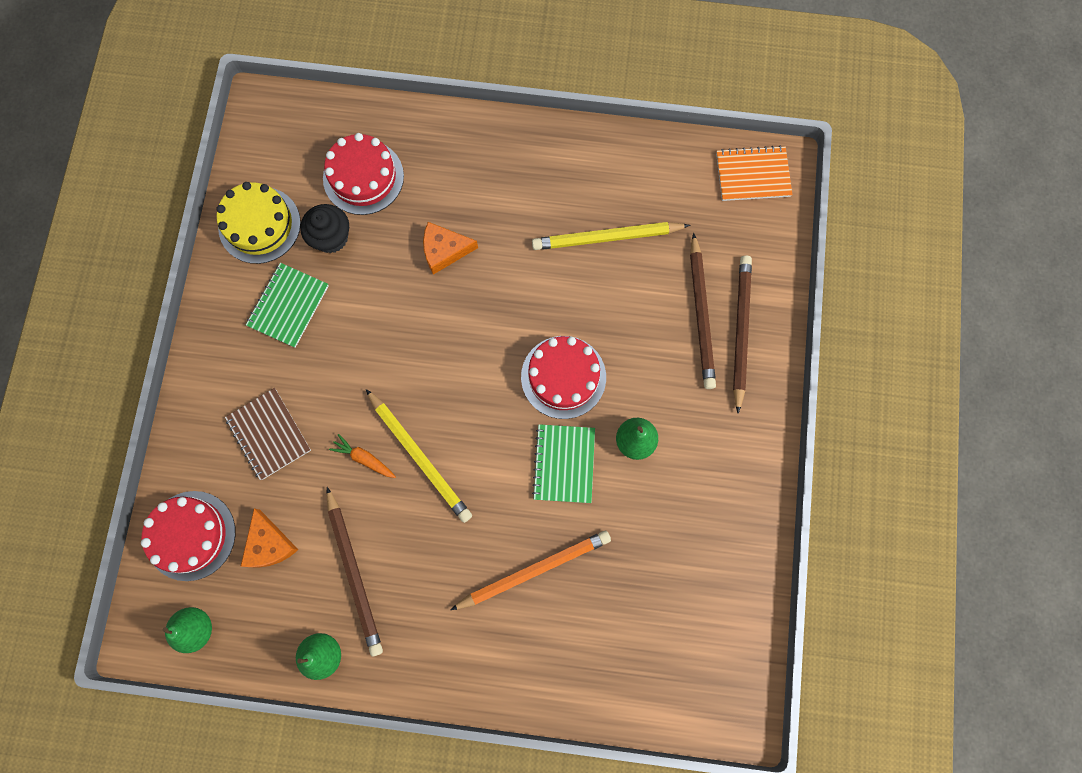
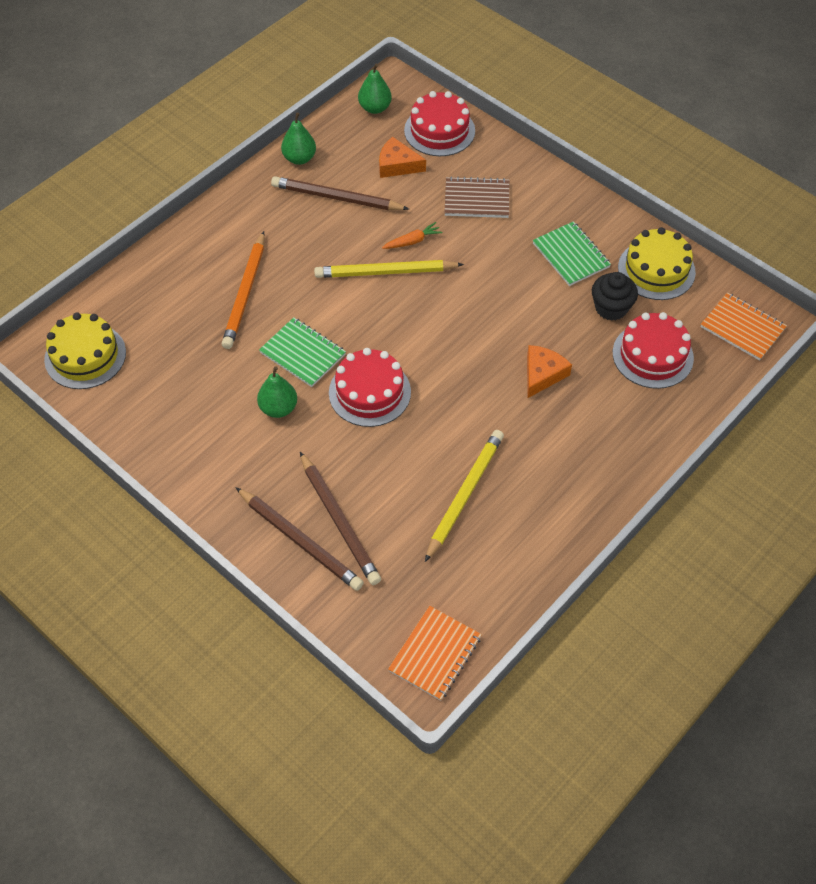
camera: 125 degrees right, 20 degrees down
(284, 125) = (742, 328): none -> orange notebook
(701, 314) = (339, 521): brown pencil -> brown pencil turned 150 degrees counterclockwise
(710, 663) = (85, 356): none -> yellow cake

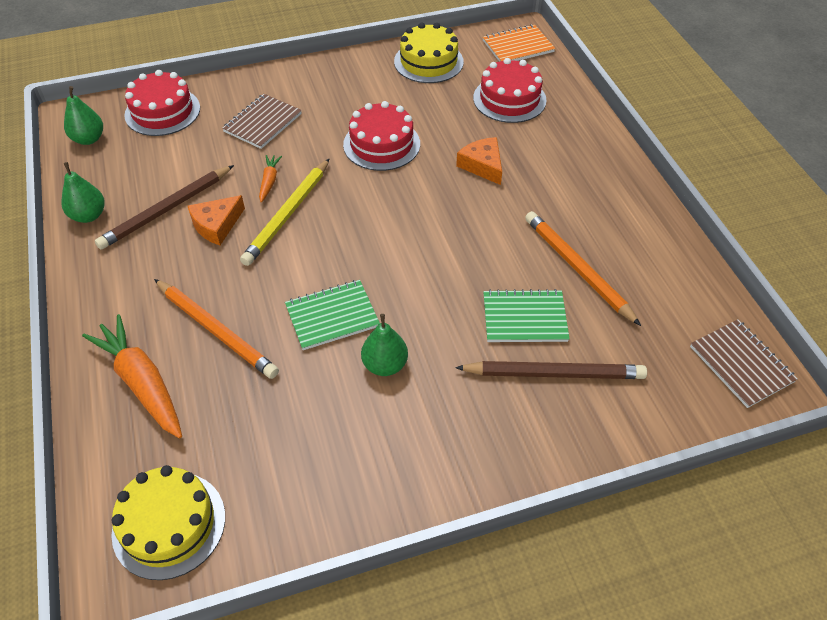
camera: 60 degrees left, 5 degrees down
(177, 279) = (142, 382): none -> orange carrot
(300, 541) = (560, 416): brown pencil -> none
(369, 392) = (418, 285): red cake -> red cake (381, 144)
(397, 165) = (172, 153): orange cheese -> orange cheese (216, 225)
(435, 654) = (741, 364): orange notebook -> brown notebook
(464, 495) = (577, 268): yellow pencil -> orange pencil
(571, 255) = (374, 97): green notebook -> green notebook (524, 318)
(611, 308) = (445, 100): black cupcake -> none

